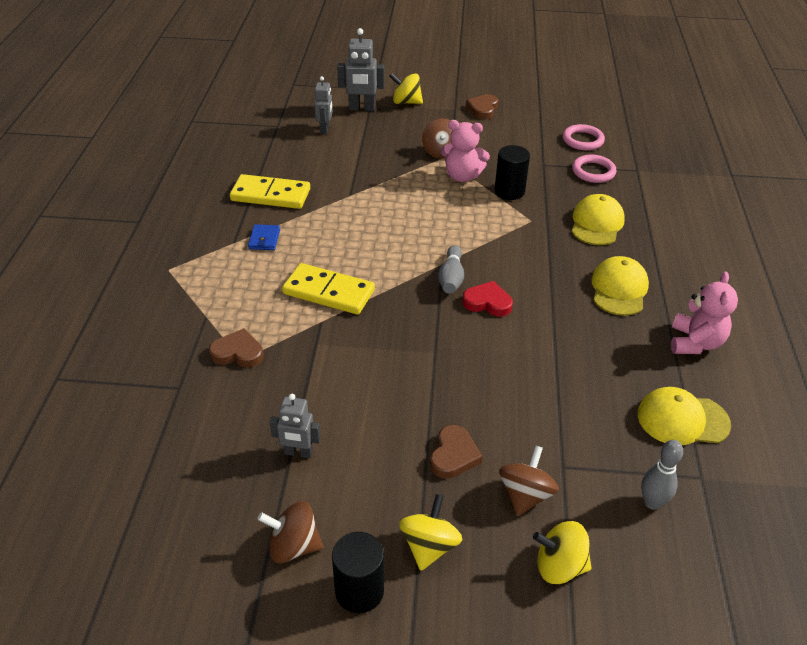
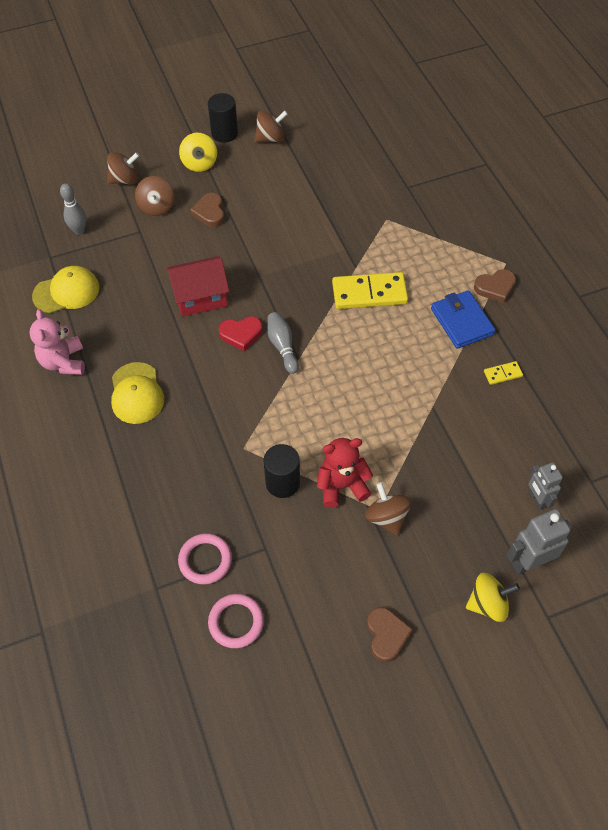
camera: 155 degrees right, 15 degrees up
(238, 353) = (392, 222): brown heart -> brown heart (495, 287)
(264, 239) = (462, 322): blue wallet -> blue wallet, size x1.74
(270, 195) = (502, 374): yellow domino -> yellow domino, size x0.46
(298, 452) = (303, 180): grey robot -> none
(462, 176) = (342, 485): pink teddy bear -> red teddy bear
(515, 353) = (200, 297): none -> red house
(559, 566) = (125, 180): yellow spinning top -> brown spinning top
(596, 223) = (178, 471): yellow cap -> none

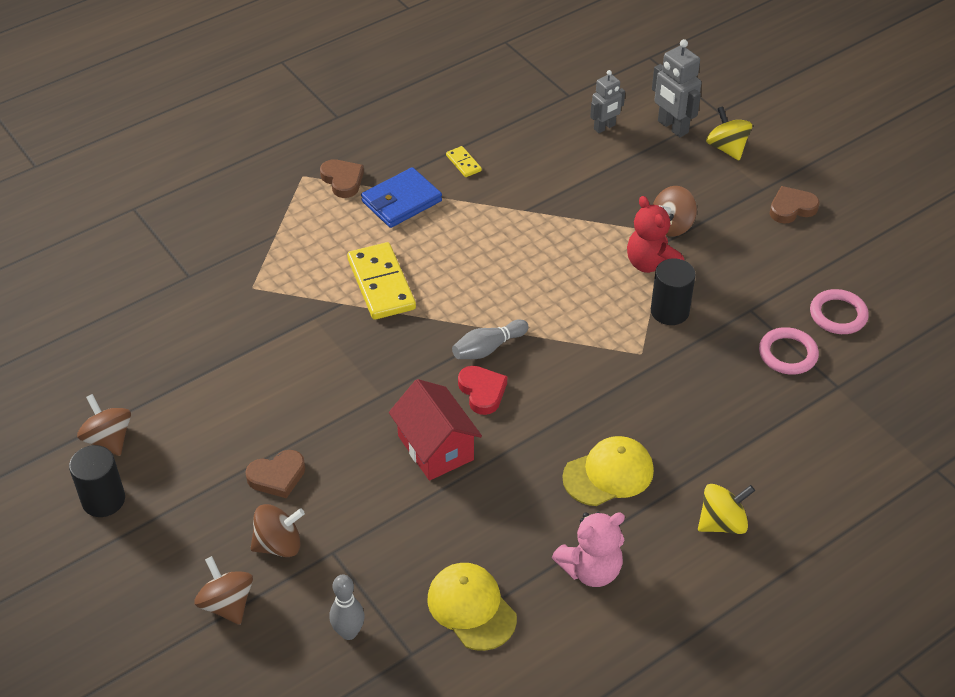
camera: 105 degrees left, 10 degrees down
(199, 163) = (176, 515): yellow spinning top -> yellow spinning top (722, 523)

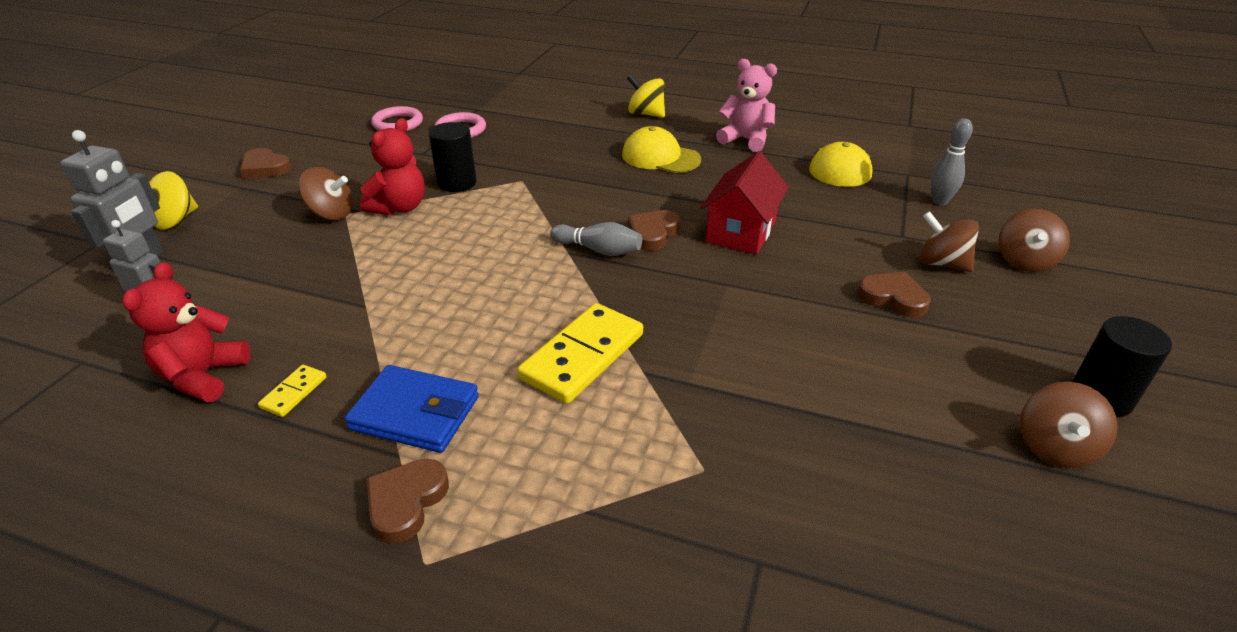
camera: 125 degrees left, 10 degrees down
(482, 392) = (653, 233): red heart -> brown heart
(511, 134) = (203, 376): none -> red teddy bear

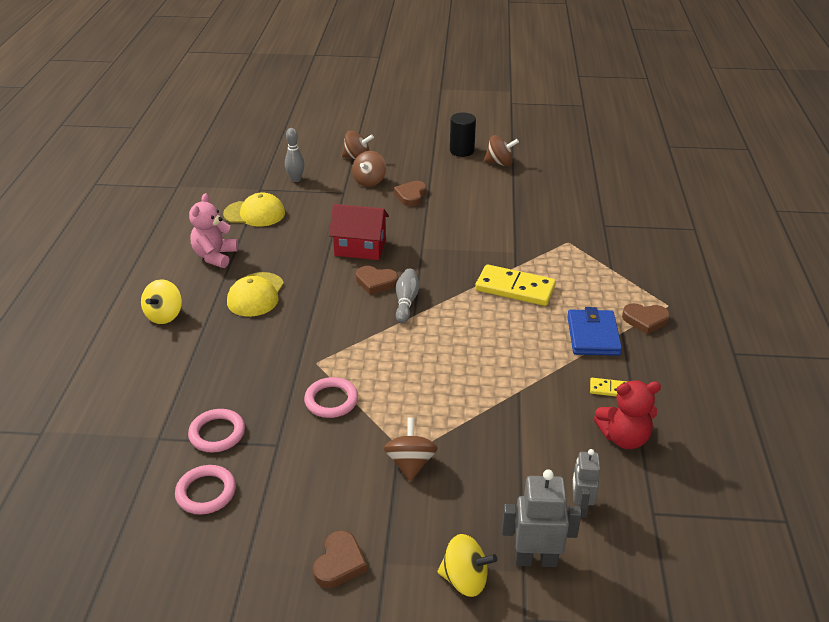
camera: 105 degrees left, 0 degrees up
(399, 207) = (385, 422): red teddy bear -> none
(457, 183) = (331, 400): black cylinder -> pink ring

